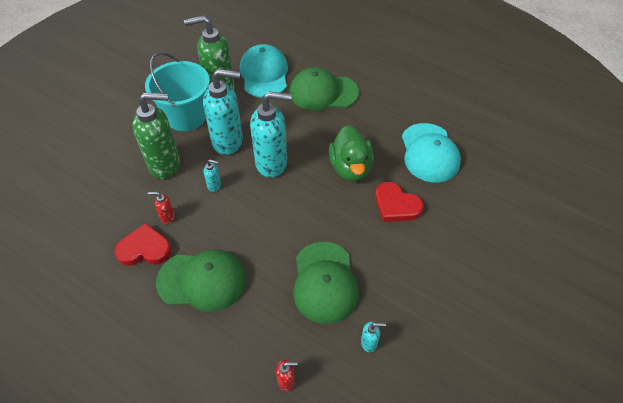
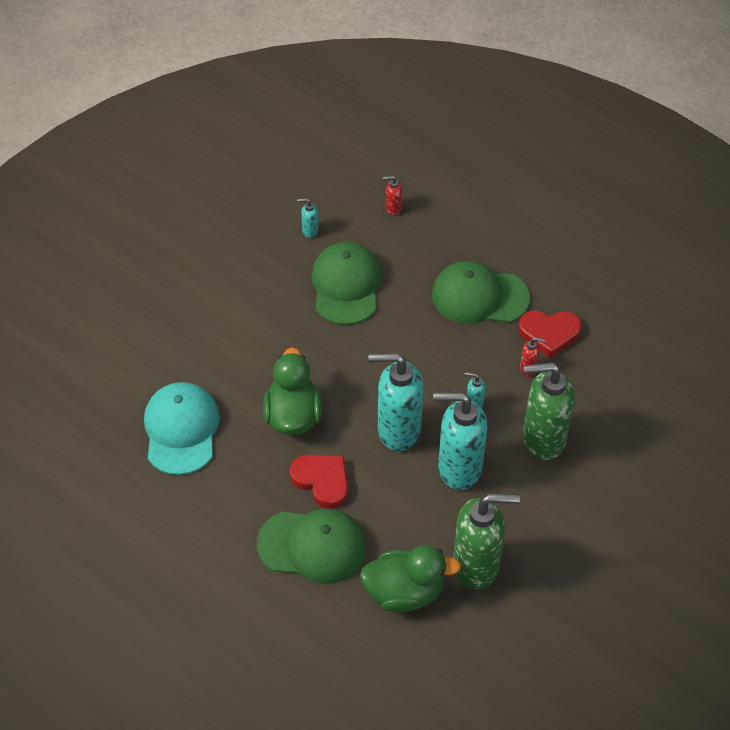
camera: 175 degrees left, 0 degrees up
(186, 116) = (524, 516): turquoise bucket -> none
(264, 74) = (404, 592): turquoise cap -> green duck
(396, 205) = (246, 362): red heart -> red heart (322, 481)

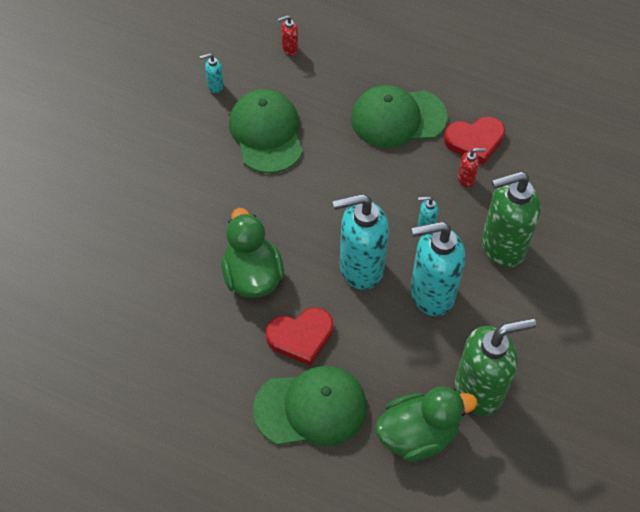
camera: 15 degrees left, 5 degrees up
(181, 430) = (142, 315): turquoise cap -> none
(322, 481) = (301, 337): red heart -> red heart turned 135 degrees clockwise

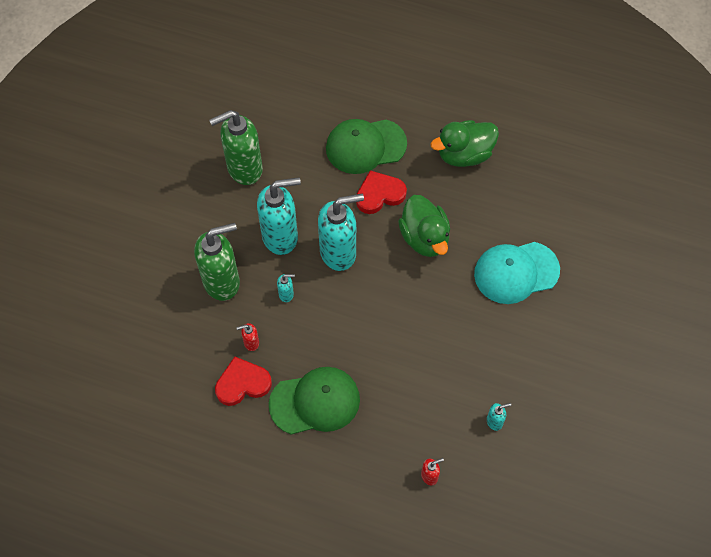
camera: 175 degrees right, 5 degrees up
(152, 226) = (516, 272): none -> turquoise cap
(266, 133) = (436, 373): green cap -> none
(417, 435) = (288, 135): green duck -> green duck (464, 154)

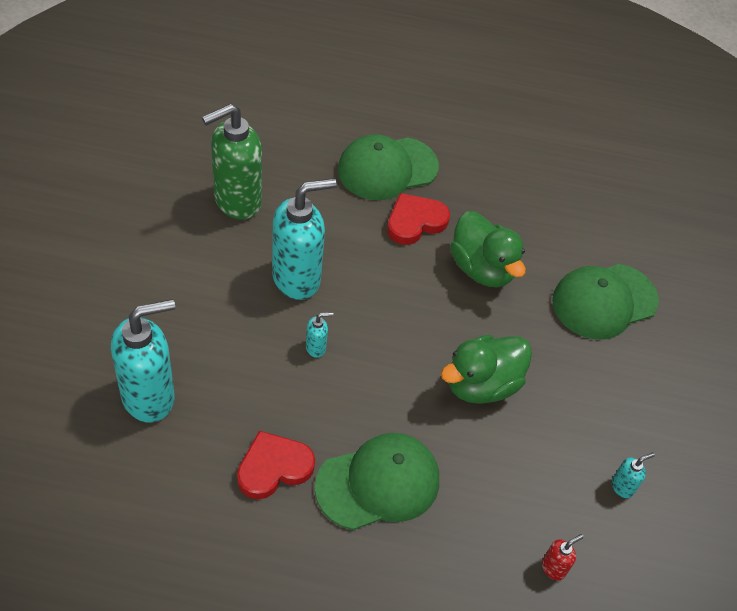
camera: 15 degrees left, 10 degrees down
(222, 282) = (227, 338): green soap dispenser -> none
(251, 343) = (277, 413): red soap dispenser -> none
(339, 252) = (376, 292): turquoise soap dispenser -> turquoise soap dispenser (149, 397)
(464, 154) = (509, 172): green duck -> green duck (481, 384)
(516, 272) = (604, 301): turquoise cap -> green cap

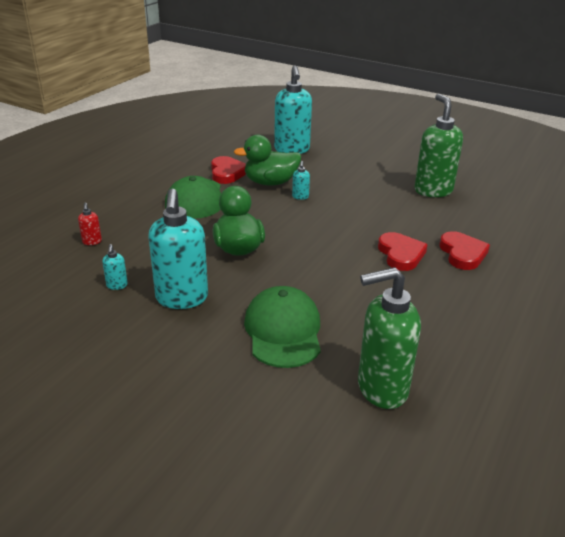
camera: 115 degrees right, 20 degrees down
(297, 278) = (359, 200): turquoise soap dispenser -> turquoise soap dispenser (182, 298)
(387, 168) = (462, 254): green cap -> red heart
(482, 268) = (343, 274): green duck -> green duck (270, 182)
(634, 217) = (381, 389): none -> green soap dispenser

